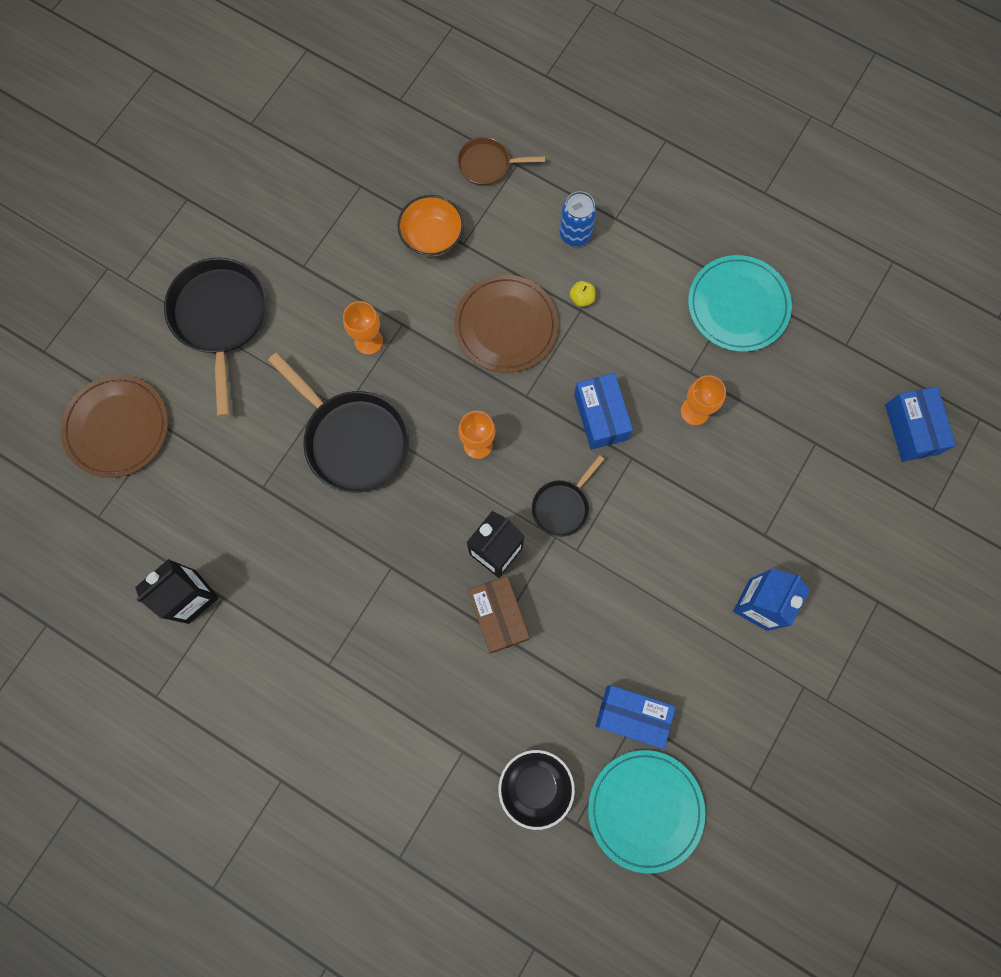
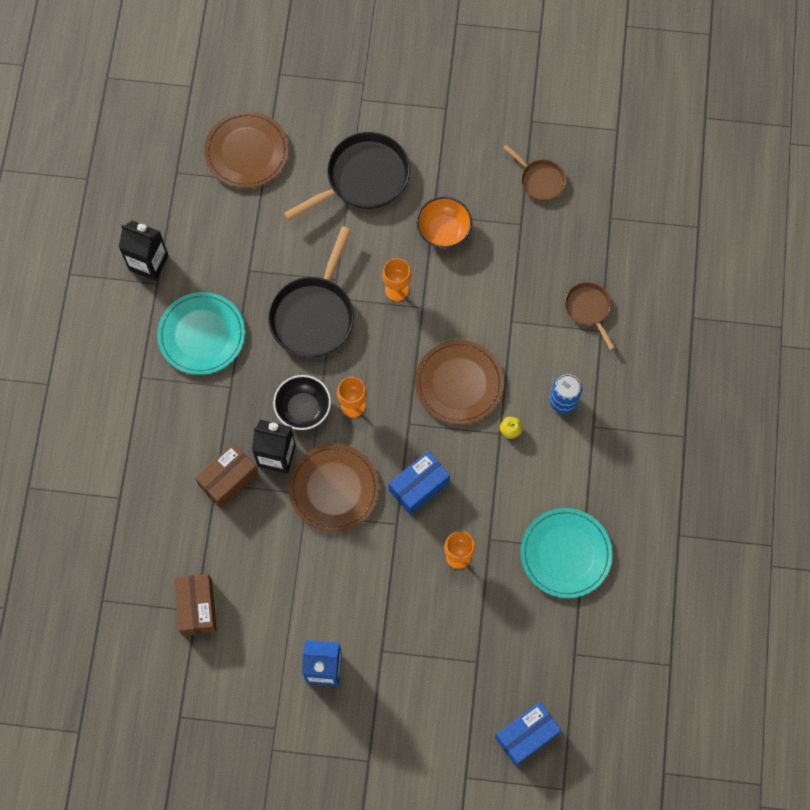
camera: 65 degrees right, 5 degrees down
(321, 145) = (540, 180): none -> brown pan
(432, 236) = (505, 296): orange bowl -> orange bowl (443, 230)
(535, 786) = (116, 559): black bowl -> black bowl (303, 408)
(562, 506) = (334, 489): black pan -> brown plate
(632, 715) = (197, 607): blue box -> brown box
(645, 809) = (133, 645): turquoise plate -> turquoise plate (201, 335)

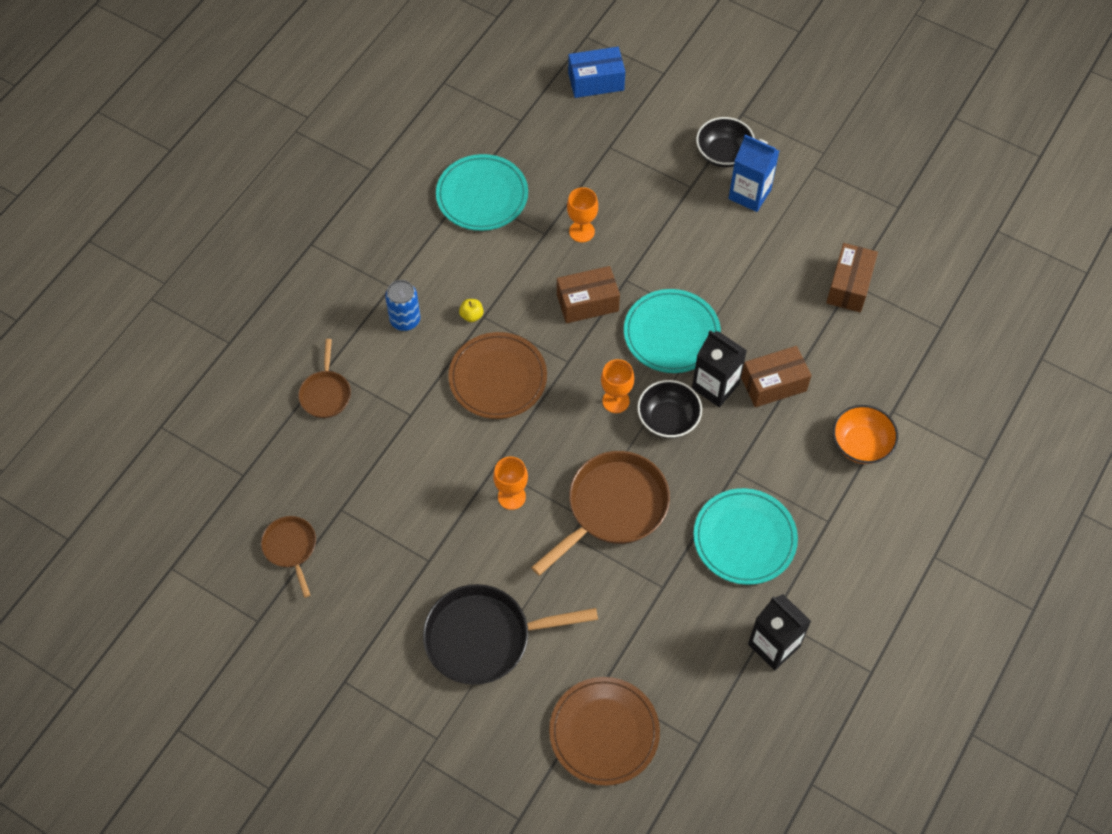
camera: 155 degrees left, 10 degrees down
(314, 315) = (612, 508): black pan -> brown pan
(334, 489) = (671, 333): brown plate -> turquoise plate
(367, 704) = (723, 154): none -> black bowl
(419, 486) = (587, 303): blue box -> brown box
(443, 230) = (427, 539): orange bowl -> orange bowl (861, 444)

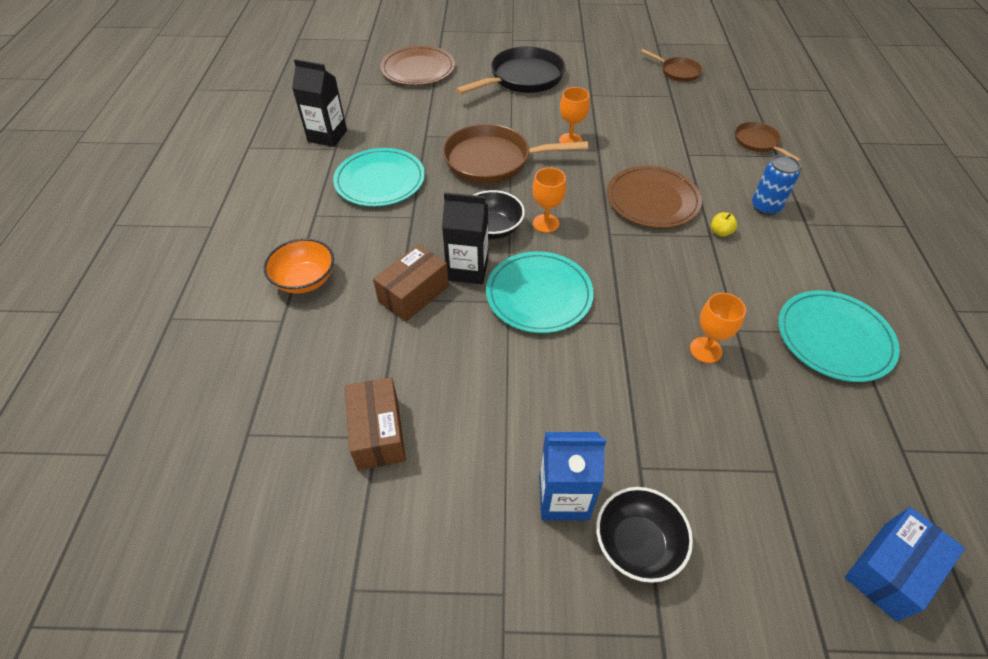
camera: 150 degrees right, 10 degrees down
(587, 303) = (637, 286): brown box -> none
(612, 508) = (493, 161): brown pan -> brown pan turned 75 degrees clockwise

